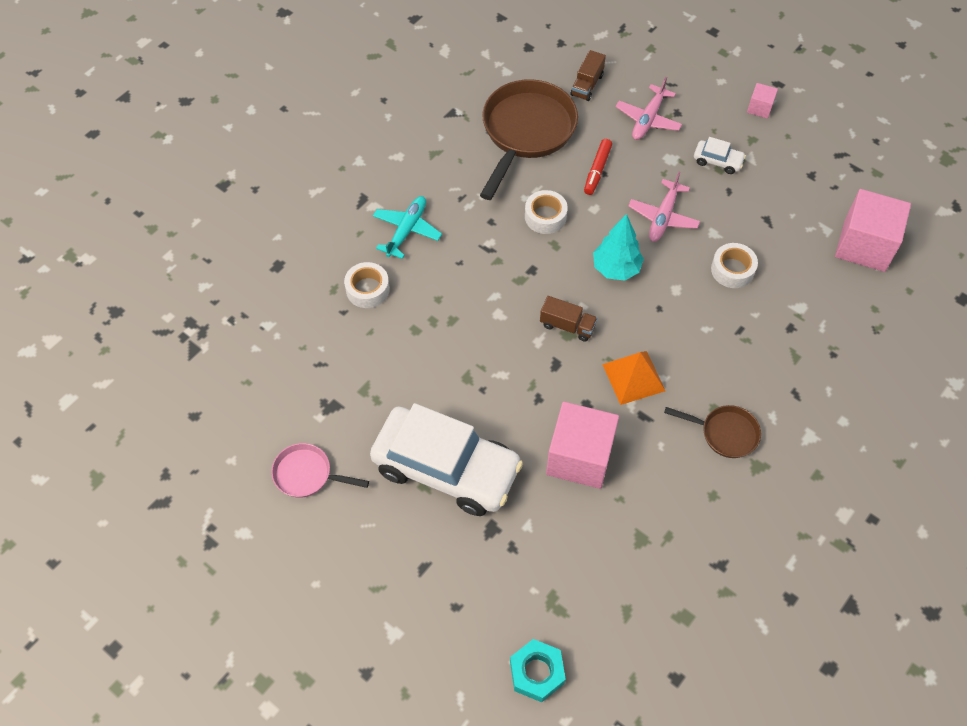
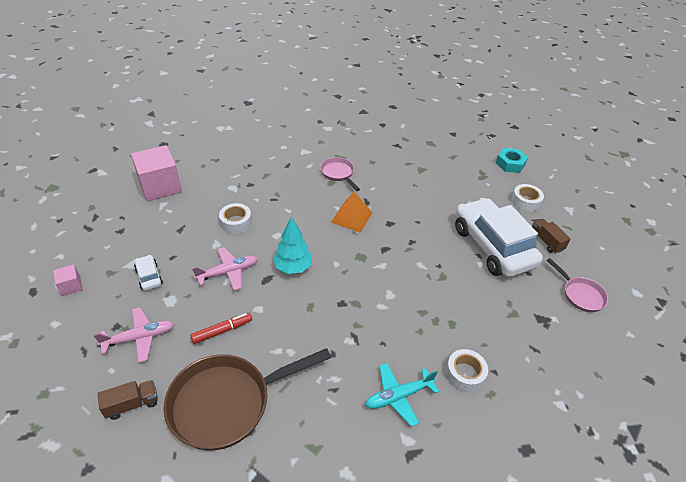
camera: 140 degrees left, 15 degrees down
(545, 216) = (294, 328): white tape -> white tape (525, 201)
(567, 326) = (357, 260): brown truck -> brown truck (546, 241)
(579, 457) = (417, 208): pink cube -> none
(725, 433) = (338, 173): brown pan -> pink pan

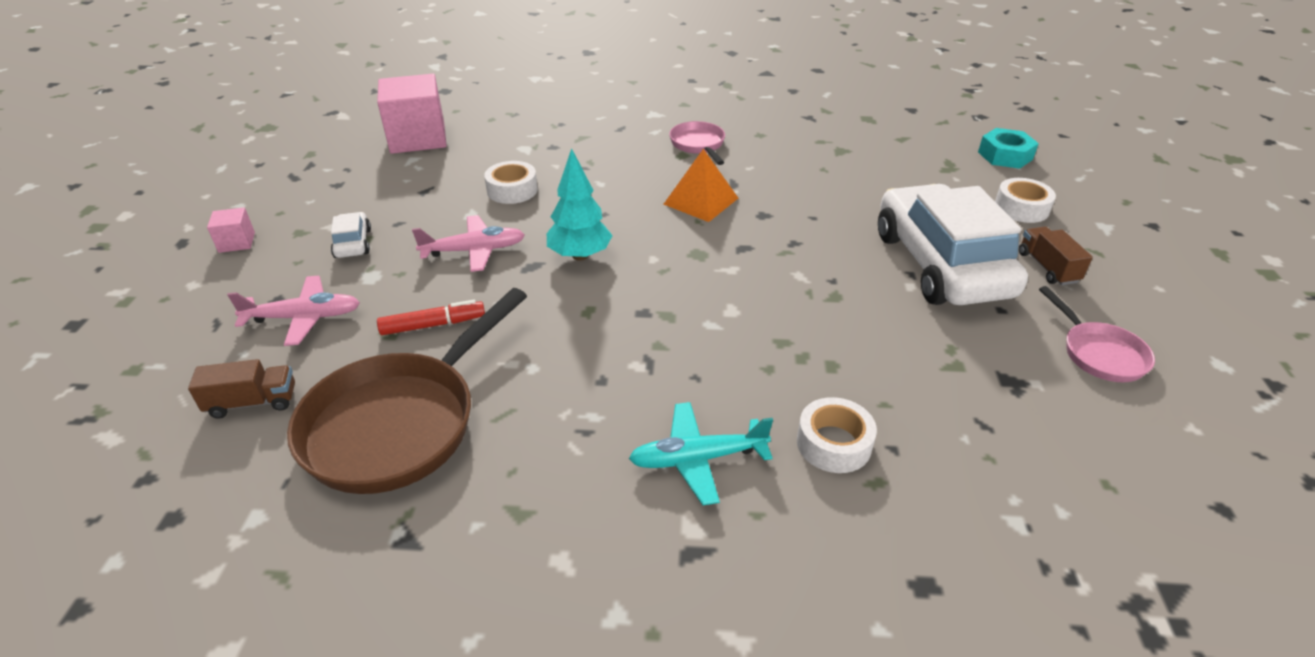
camera: 15 degrees right, 5 degrees down
(227, 403) = (399, 423): brown pan -> brown pan turned 45 degrees counterclockwise

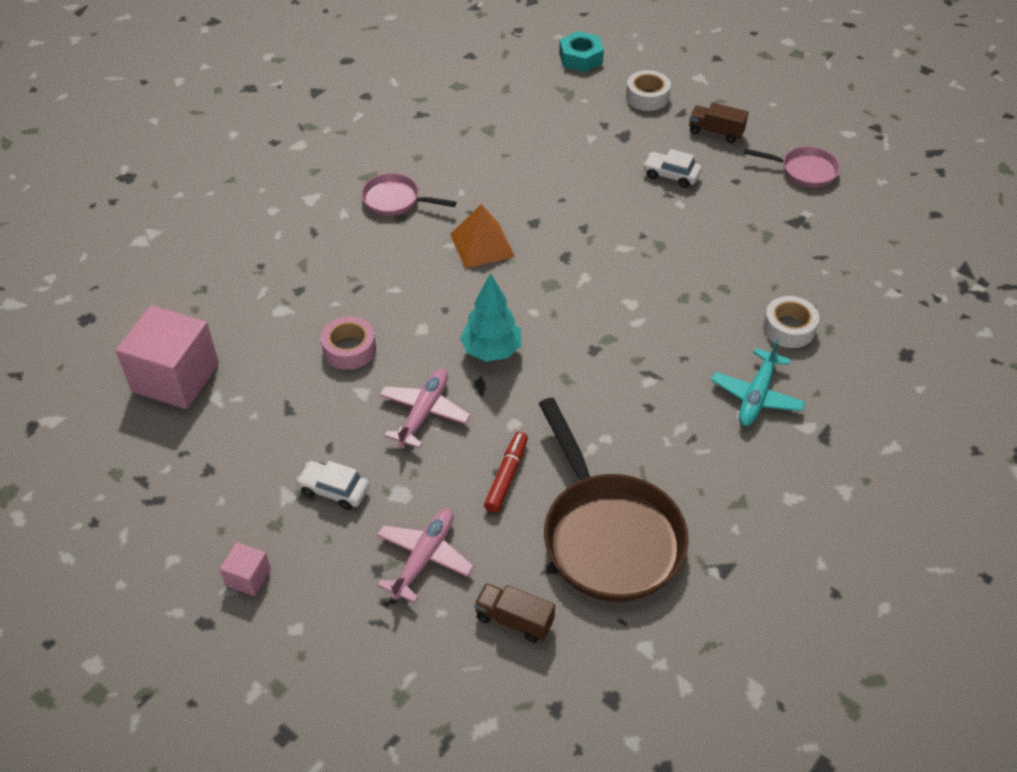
camera: 55 degrees left, 10 degrees up
(253, 402) = (514, 620): brown truck -> brown truck turned 90 degrees counterclockwise
(512, 190) = (349, 349): white tape -> pink tape
(940, 264) = (671, 175): white car -> white car, size x0.40

